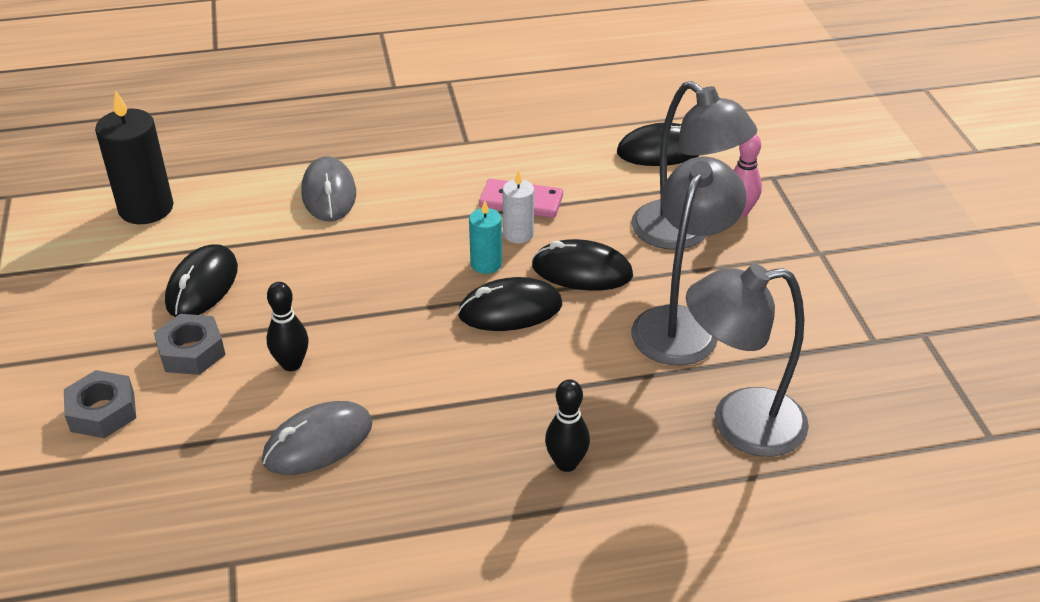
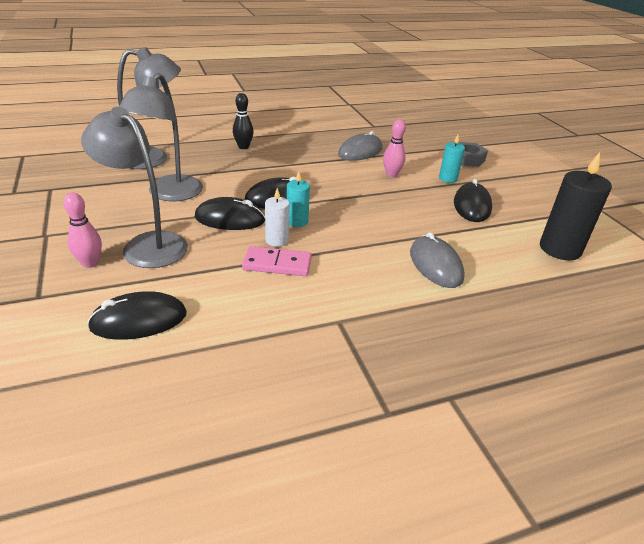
camera: 170 degrees right, 5 degrees down
(191, 352) = (448, 178): grey nut -> turquoise candle
(291, 364) = (391, 175): black bowling pin -> pink bowling pin

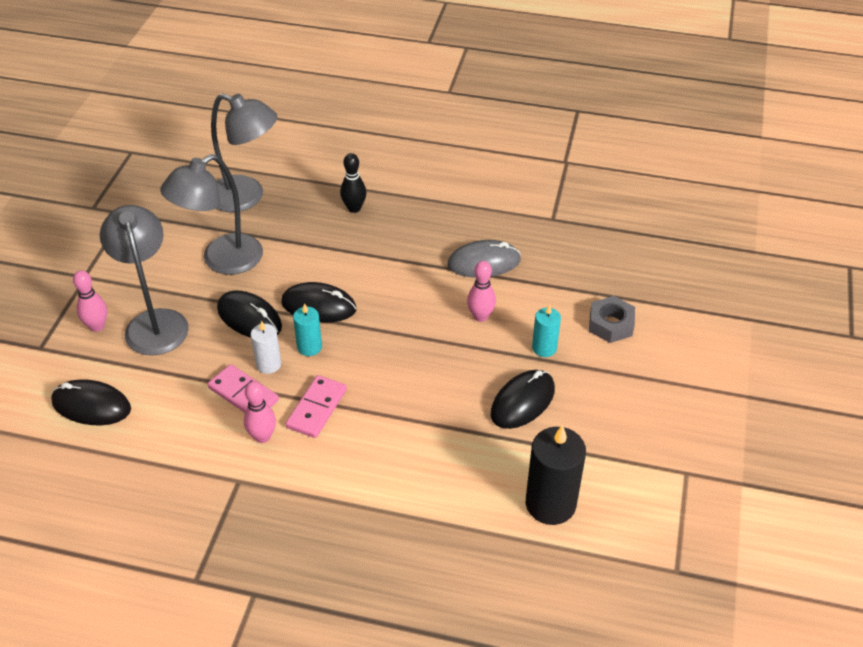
camera: 35 degrees right, 10 degrees up
(324, 285) = (262, 437): none -> pink bowling pin
(345, 253) = (317, 408): none -> pink domino
(435, 265) = (389, 462): grey mouse -> none

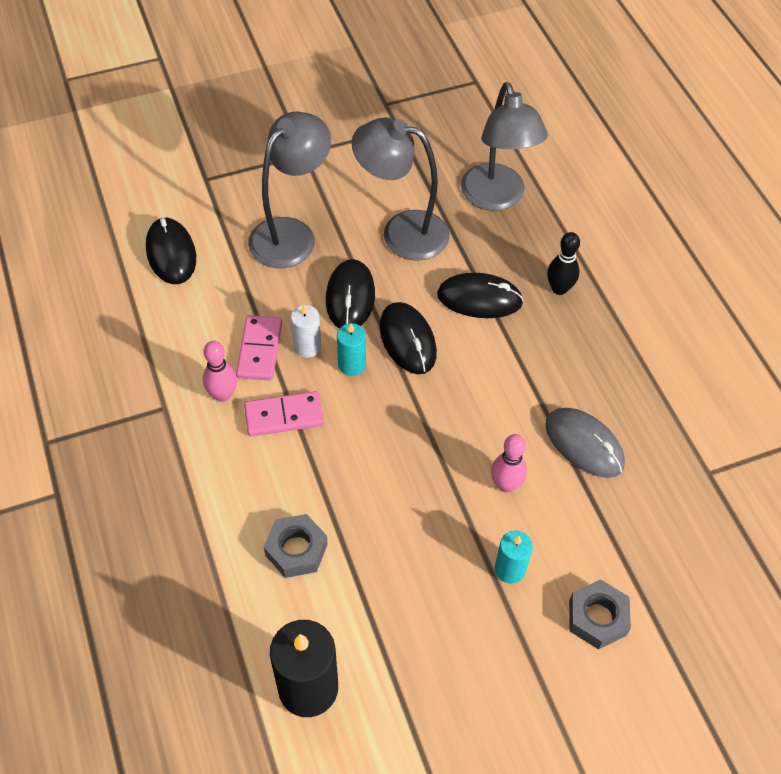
camera: 55 degrees right, 10 degrees up
(97, 326) = (256, 199): pink bowling pin -> none
(436, 457) = (296, 550): none -> grey nut
(522, 402) = (421, 589): black mouse -> black mouse (479, 299)

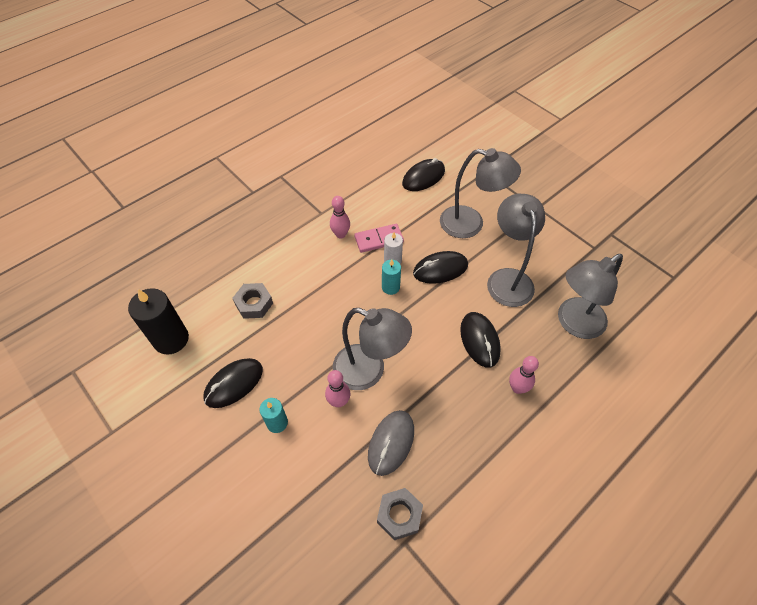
camera: 70 degrees right, 0 degrees up
(284, 416) = (339, 267): pink domino -> none
(407, 340) = (424, 310): black mouse -> black mouse (234, 384)
(474, 435) = (369, 371): none -> grey lamp
(559, 289) = (517, 388): black bowling pin -> pink bowling pin
(597, 618) = (257, 490): grey nut -> grey nut (399, 515)

